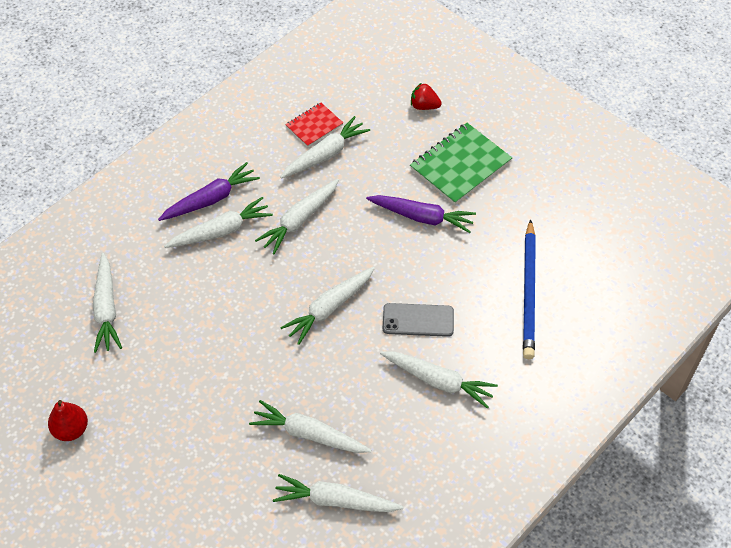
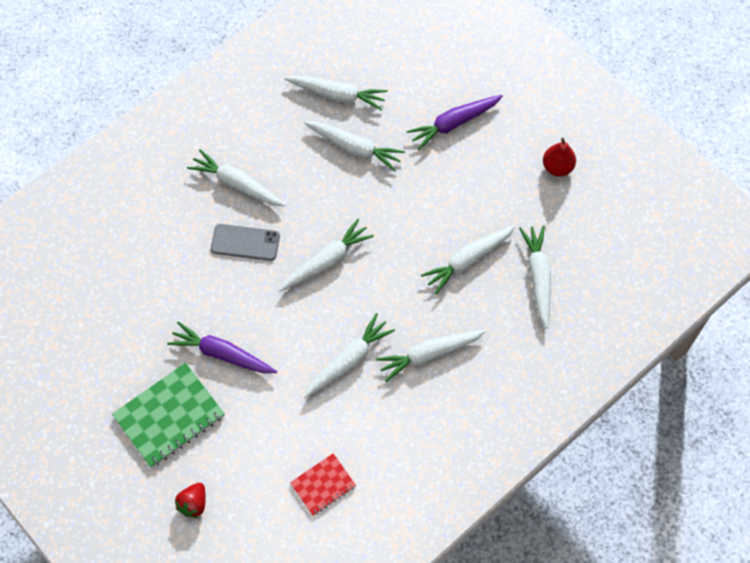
camera: 175 degrees left, 10 degrees up
(211, 199) = (440, 394): purple carrot -> purple carrot (454, 123)
(325, 154) = (314, 443): white carrot -> white carrot (468, 260)
(424, 106) = (193, 503): red strawberry -> red strawberry turned 90 degrees clockwise
(529, 292) = (135, 262): blue pencil -> none

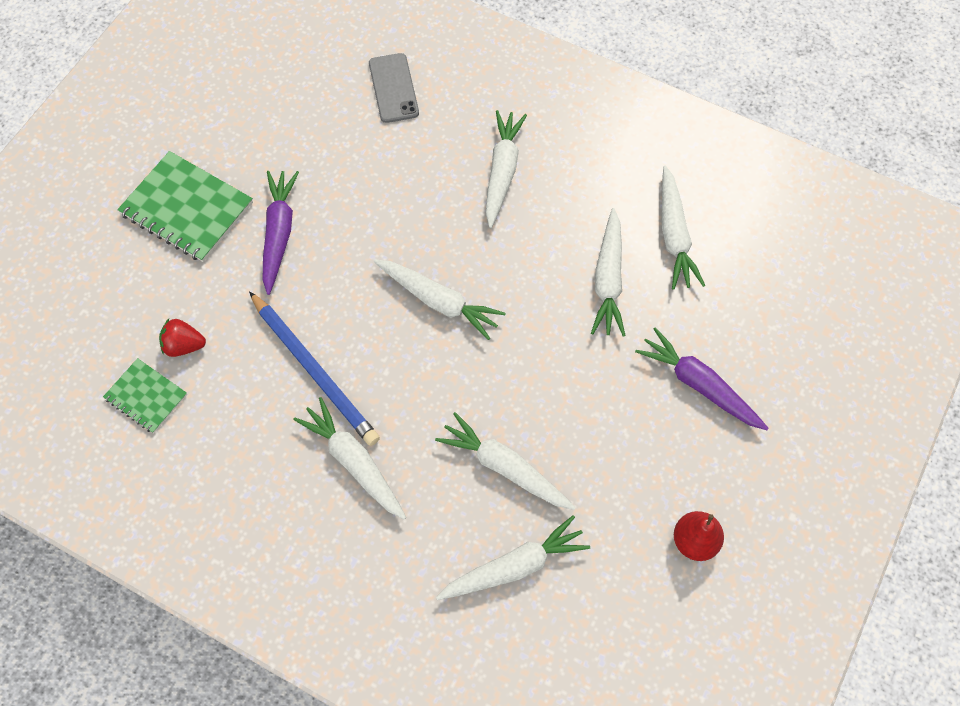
camera: 70 degrees right, 0 degrees up
(193, 503) = (89, 269): red strawberry -> red strawberry (184, 345)
(245, 242) = (429, 207): grey phone -> grey phone (393, 88)
(323, 485) = (146, 397): red notebook -> green notebook
(348, 360) = (314, 370): white carrot -> blue pencil

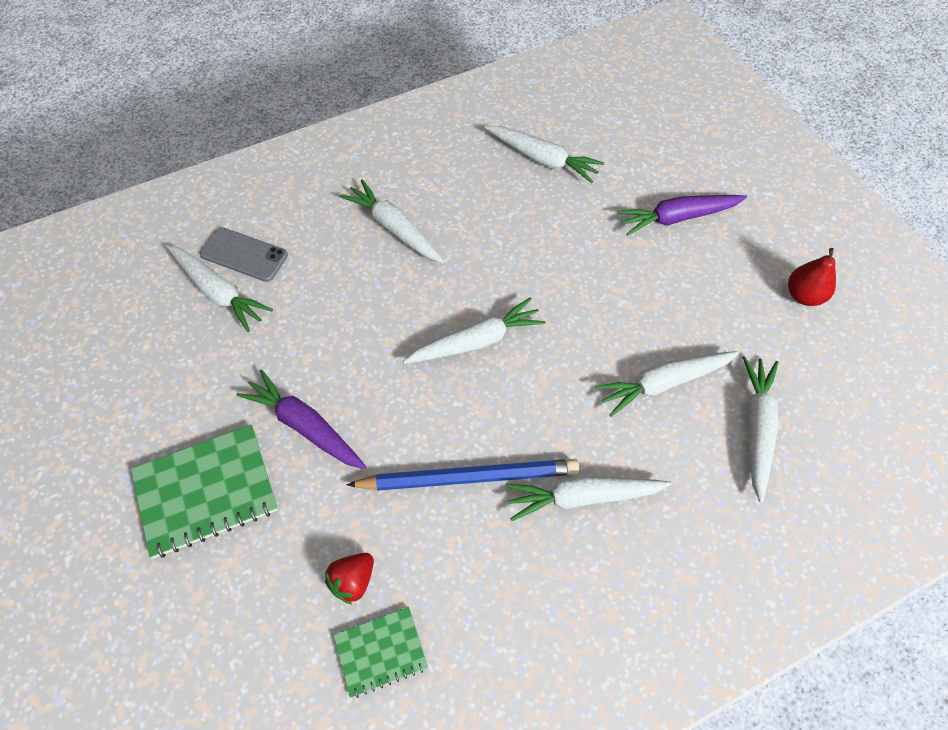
camera: 55 degrees left, 5 degrees down
(608, 280) = (548, 219): white carrot -> white carrot (218, 292)

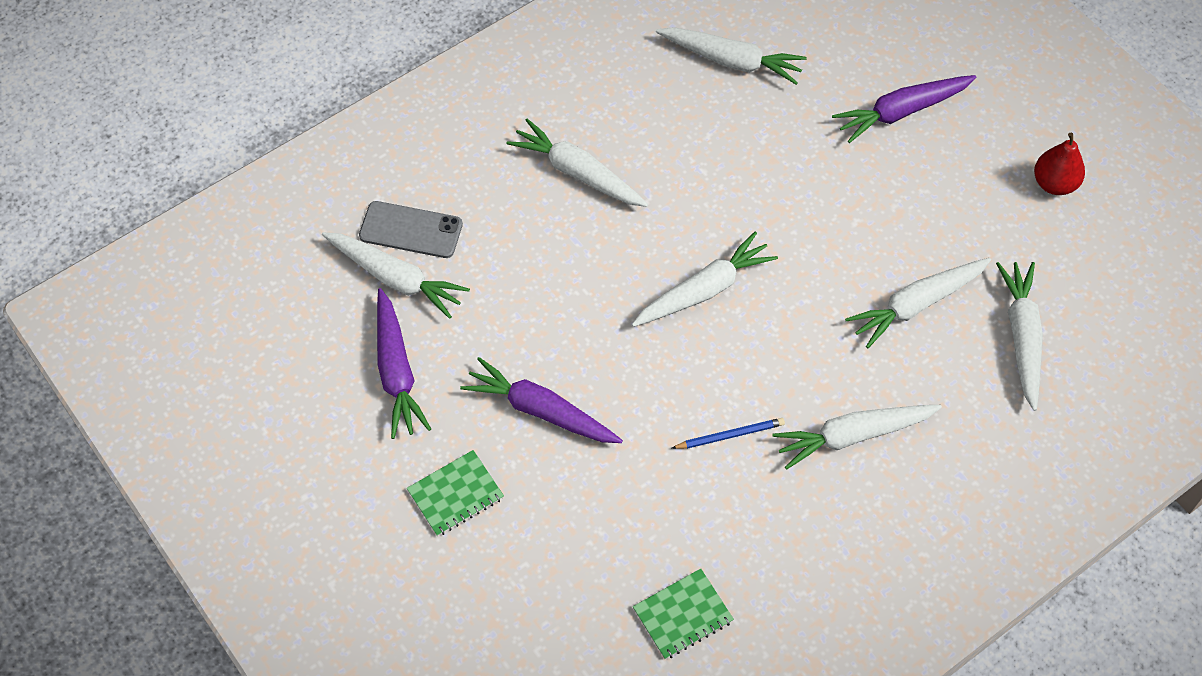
camera: 10 degrees left, 0 degrees up
(192, 371) = (396, 371): none -> purple carrot
(206, 492) = (455, 494): green notebook -> green notebook, size x0.58
(353, 581) = (636, 555): red strawberry -> none
(468, 477) = (730, 435): blue pencil -> blue pencil, size x0.48

